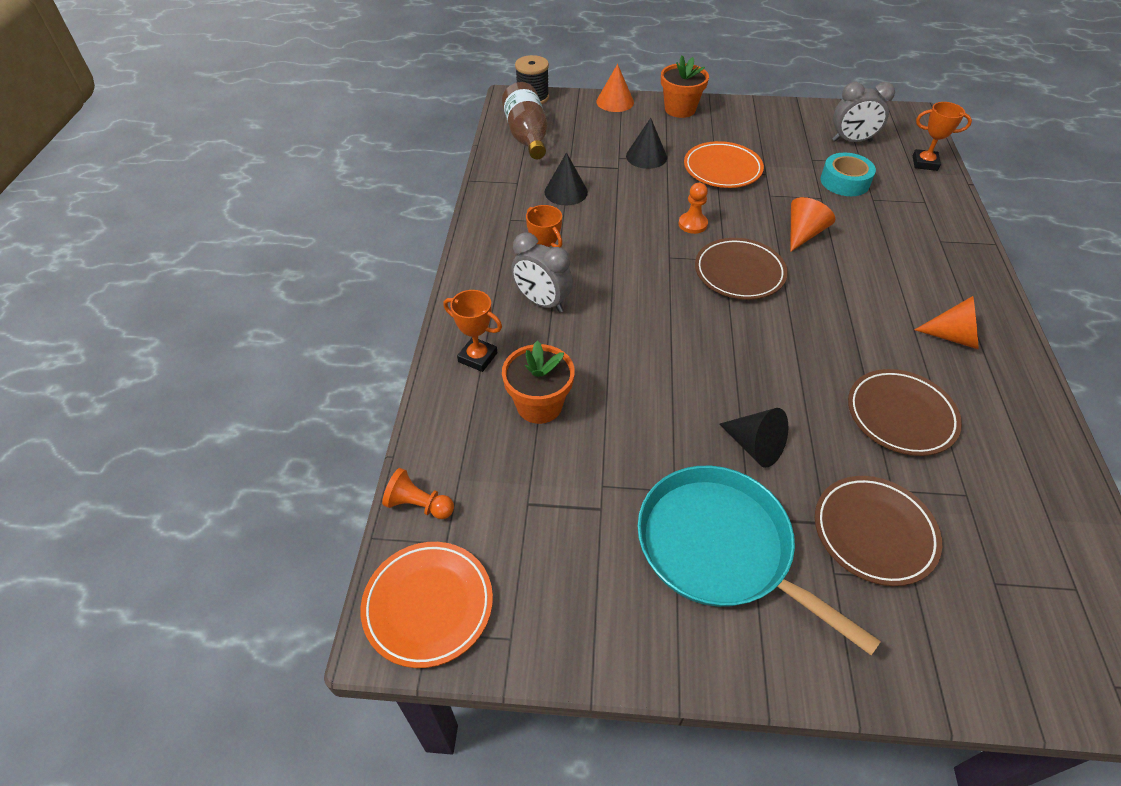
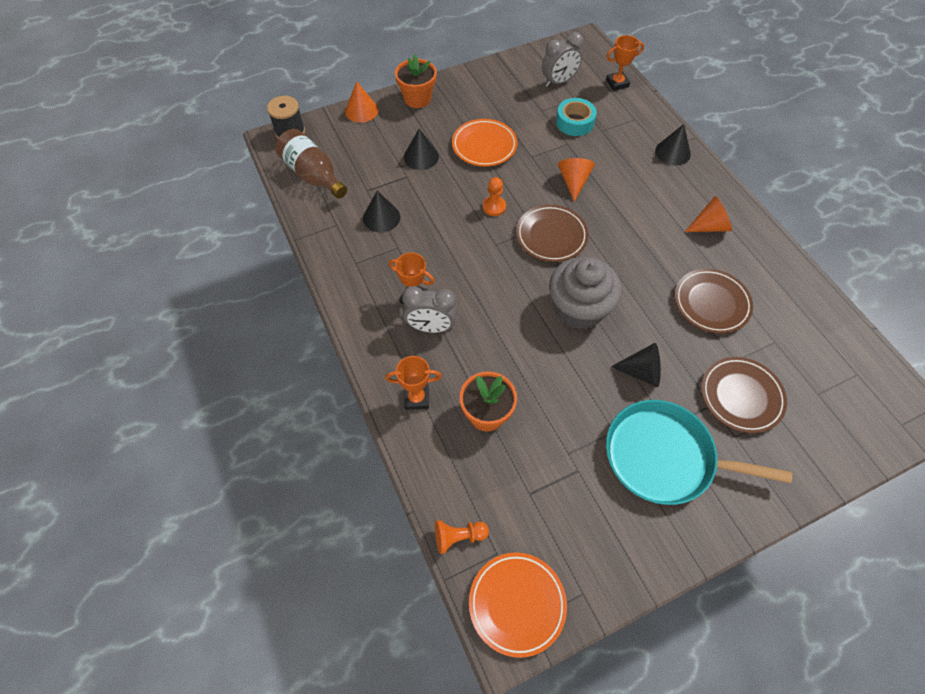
camera: 30 degrees left, 10 degrees up
(721, 352) = (579, 308): none -> grey cupcake
(953, 248) = (672, 152): none -> black cone

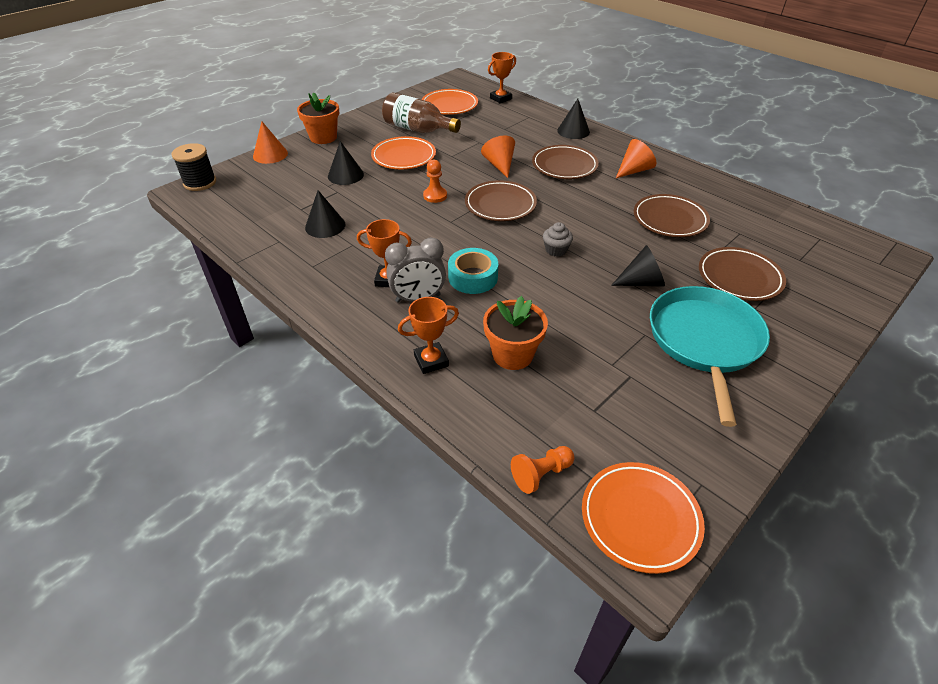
camera: 20 degrees left, 15 degrees down
(313, 175) = (237, 209): brown bottle -> brown bottle (418, 129)
(558, 82) = (449, 105): grey clock -> orange plate
(574, 122) = (478, 127): turquoise tape -> turquoise tape (473, 277)
(579, 308) = (556, 250): grey cupcake -> grey cupcake, size x0.42
(639, 200) = (564, 166): none -> brown plate
(664, 457) = (704, 341): turquoise pan -> turquoise pan turned 105 degrees clockwise

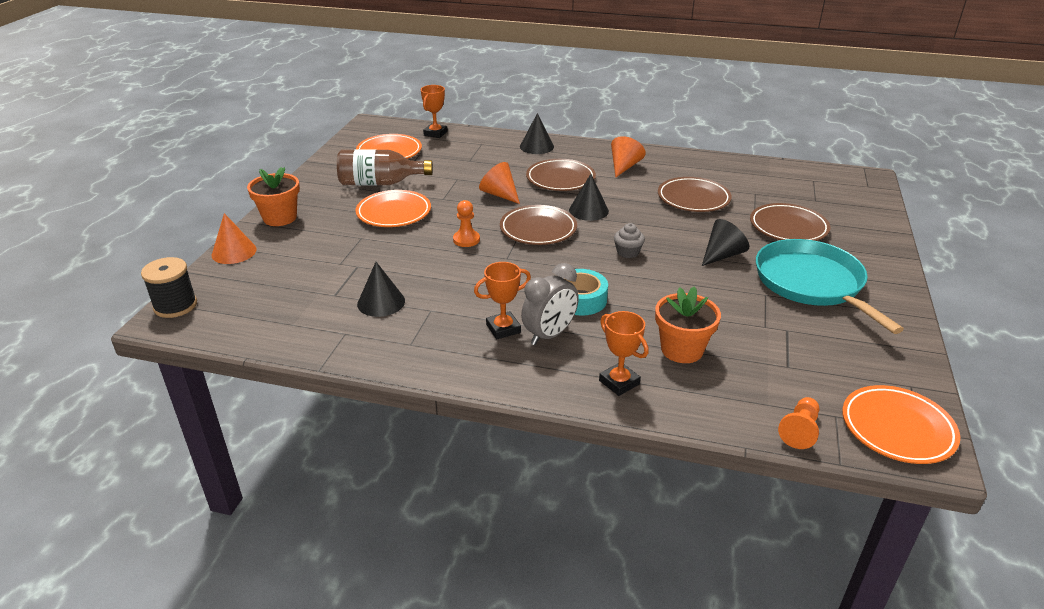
camera: 30 degrees left, 10 degrees down
(345, 175) = (349, 247): black cone -> black cone (588, 210)
(431, 361) = (619, 382): orange trophy -> orange trophy turned 75 degrees counterclockwise

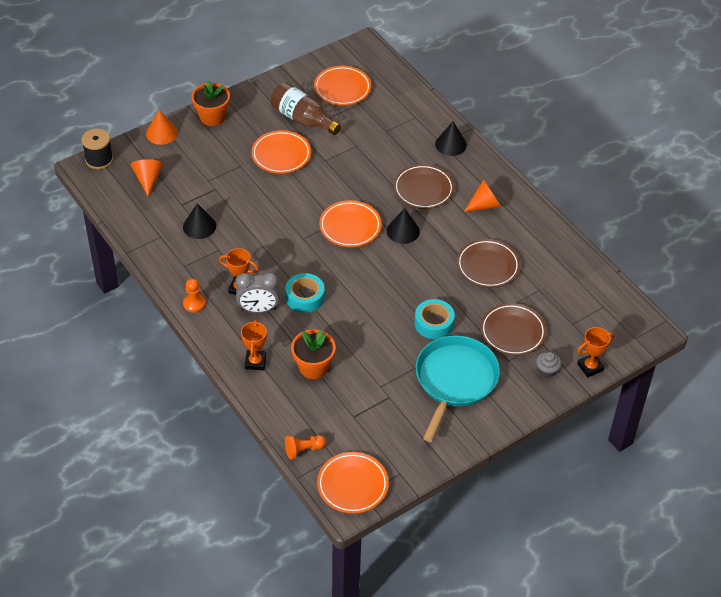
camera: 40 degrees right, 15 degrees up
(435, 133) = (397, 85): orange trophy -> orange trophy (590, 367)
(466, 240) = (297, 207): orange pawn -> orange pawn (194, 304)
(499, 194) = (365, 179): orange cone -> orange cone (148, 179)
(538, 229) = (350, 227): brown plate -> orange plate
(627, 252) = (379, 282): grey cupcake -> grey cupcake (547, 370)
(722, 255) = (434, 323): black cone -> turquoise tape

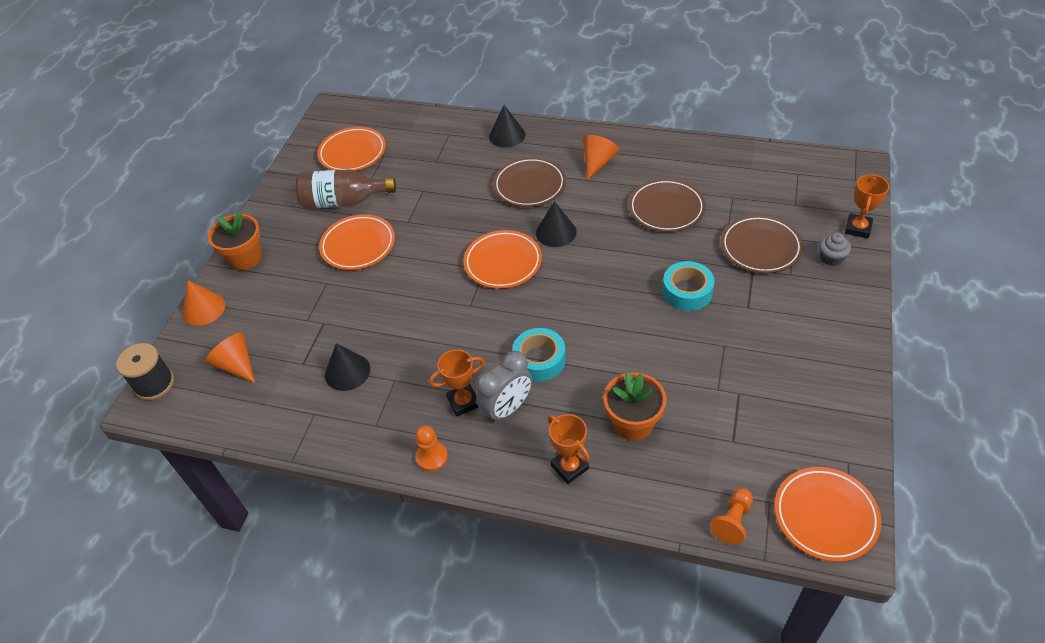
camera: 35 degrees left, 0 degrees up
(454, 380) = (773, 328): turquoise pan -> none

